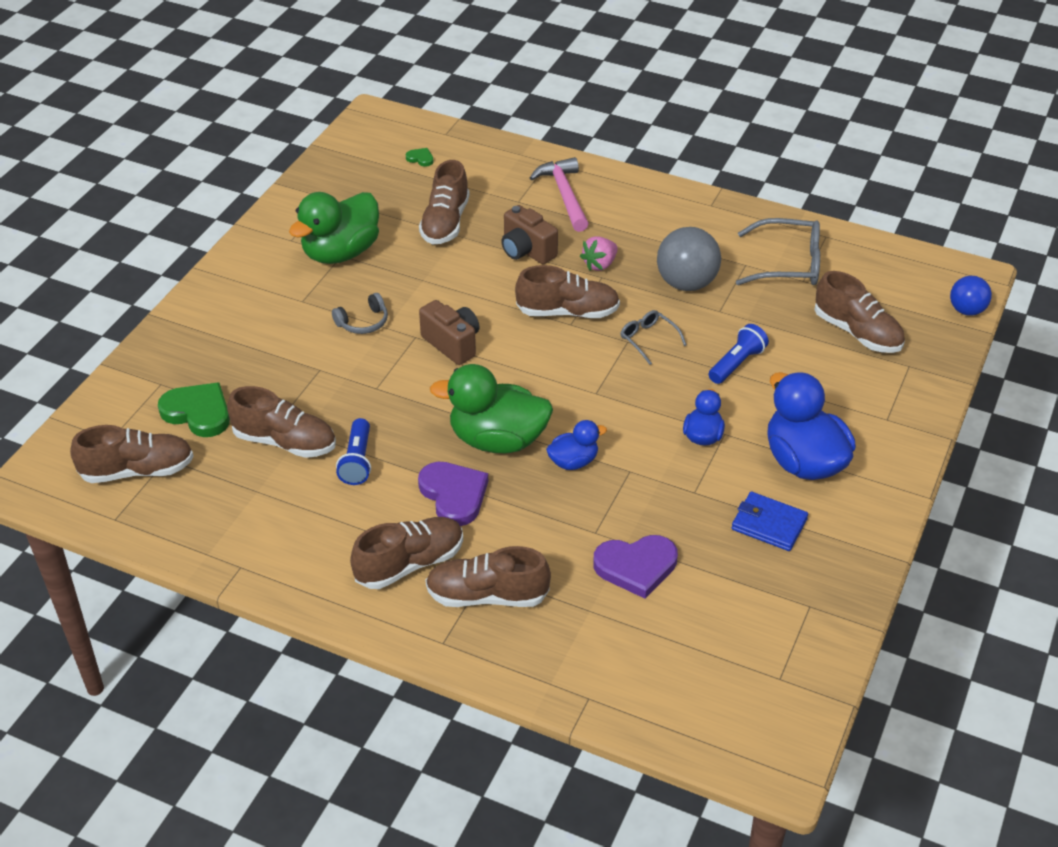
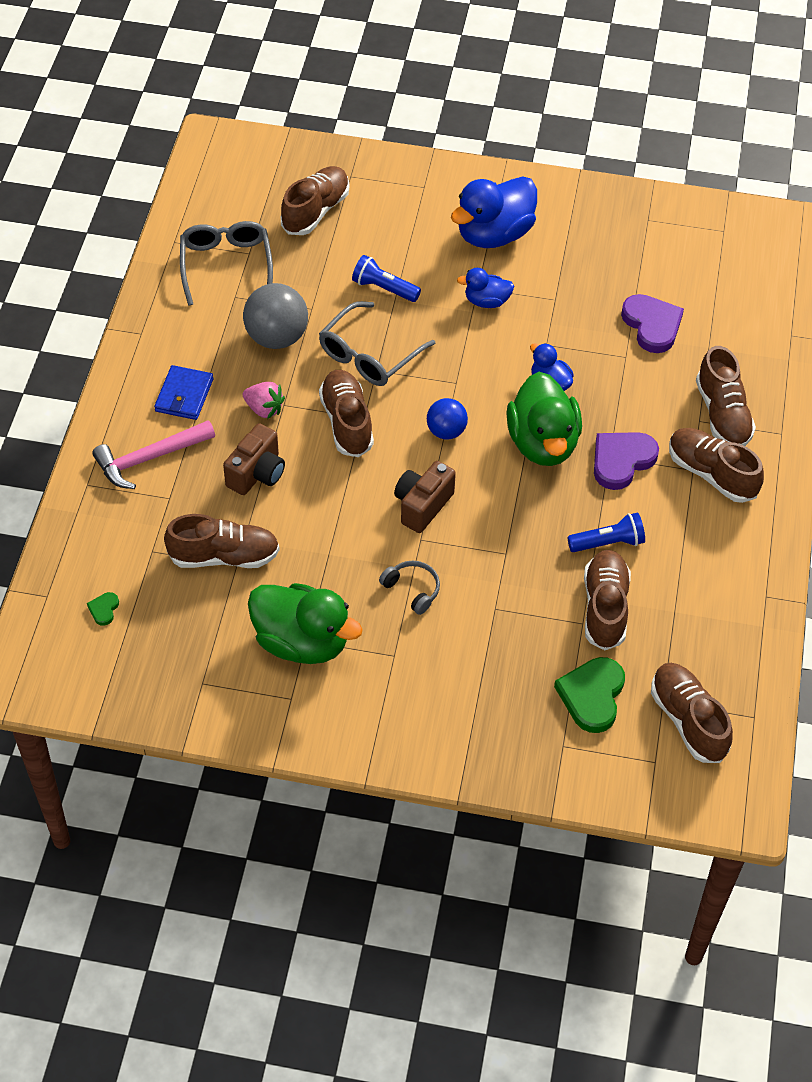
camera: 105 degrees left, 10 degrees up
(648, 340) = (369, 355): grey glasses -> grey glasses, size x1.78
(769, 524) = (573, 249): blue wallet -> blue wallet (184, 395)
(966, 310) = (263, 142): blue ball -> blue ball (446, 431)

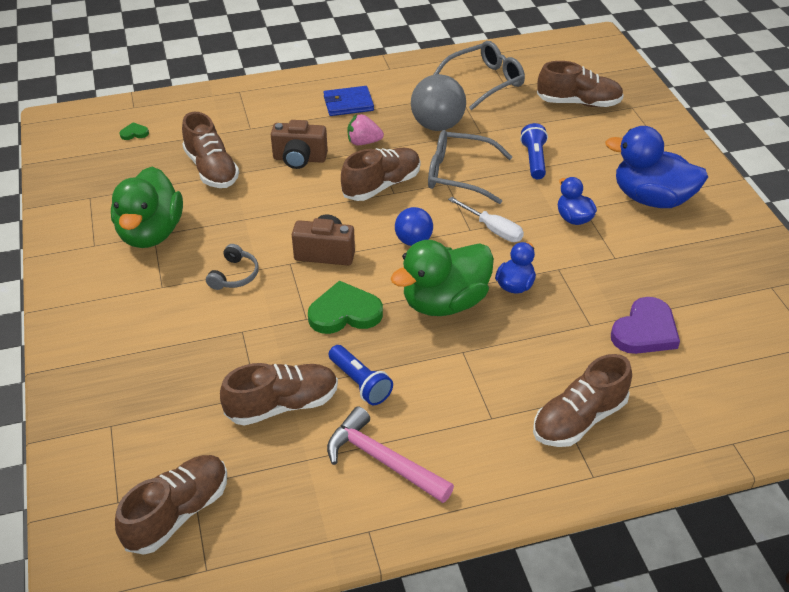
camera: 65 degrees right, 10 degrees down
(149, 459) = (279, 108): pink hammer -> pink hammer (382, 460)
(264, 409) = (363, 142): pink strawberry -> pink strawberry turned 90 degrees clockwise
(466, 366) = (493, 229): none -> white screwdriver
(592, 696) = (176, 428): green heart -> green heart (345, 312)
(621, 461) = (463, 361): purple heart -> none
(711, 474) = (496, 434): brown shoe -> none

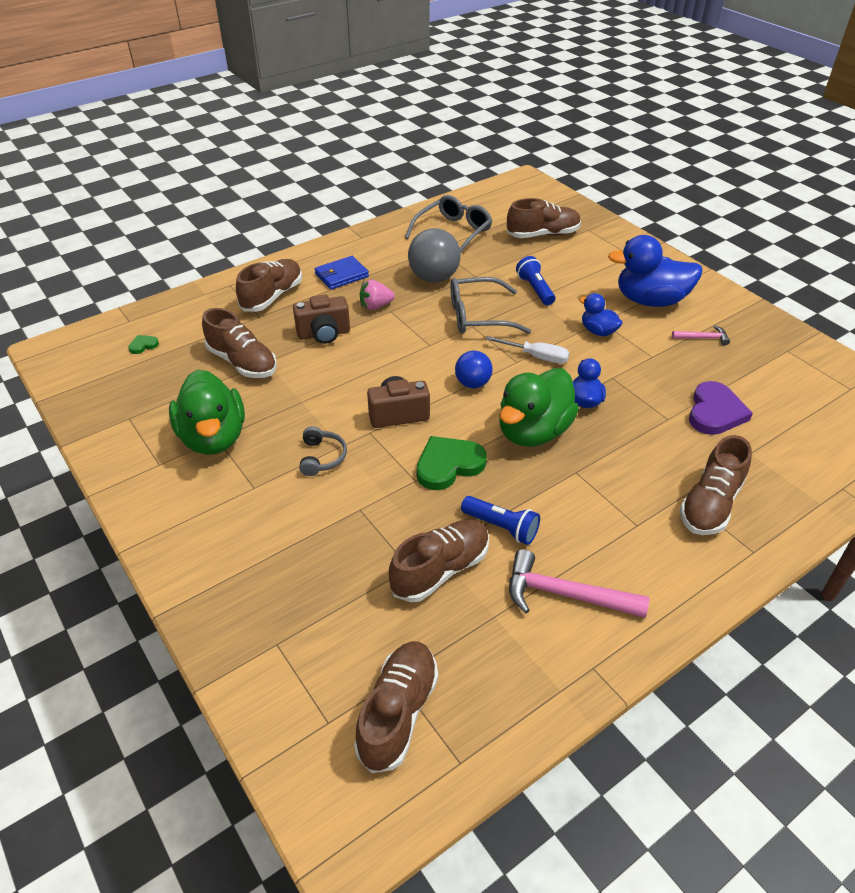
camera: 20 degrees left, 0 degrees up
(381, 185) = (415, 341): brown shoe -> brown shoe (272, 296)
(684, 251) = (703, 338): none -> pink hammer

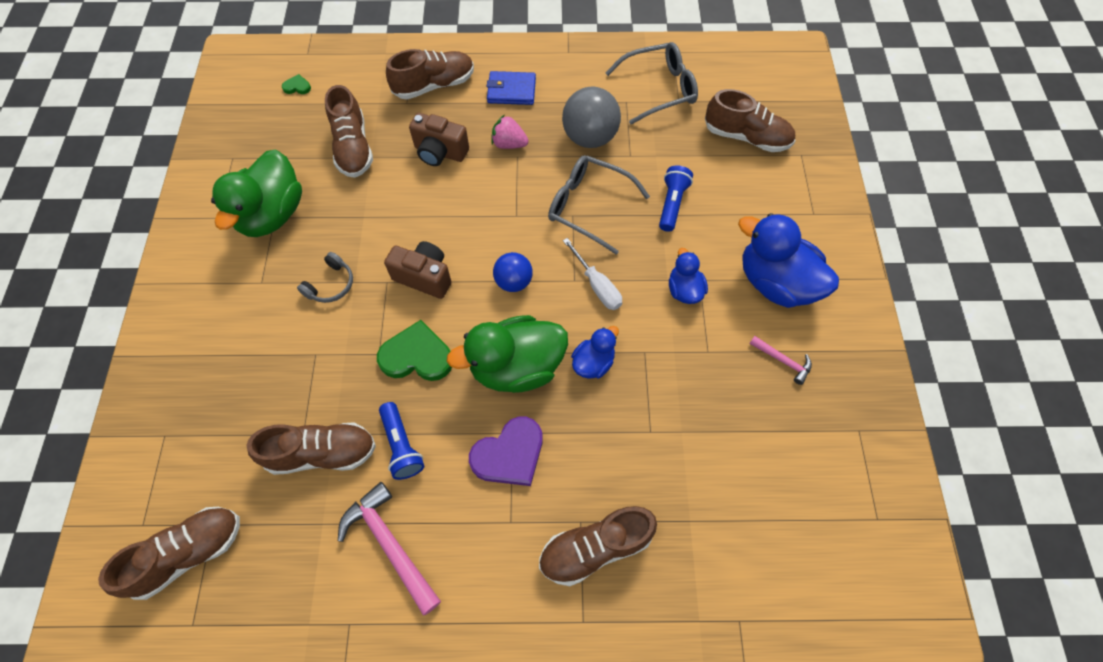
camera: 35 degrees right, 20 degrees up
(715, 412) = (703, 454): purple heart -> purple heart (509, 454)

